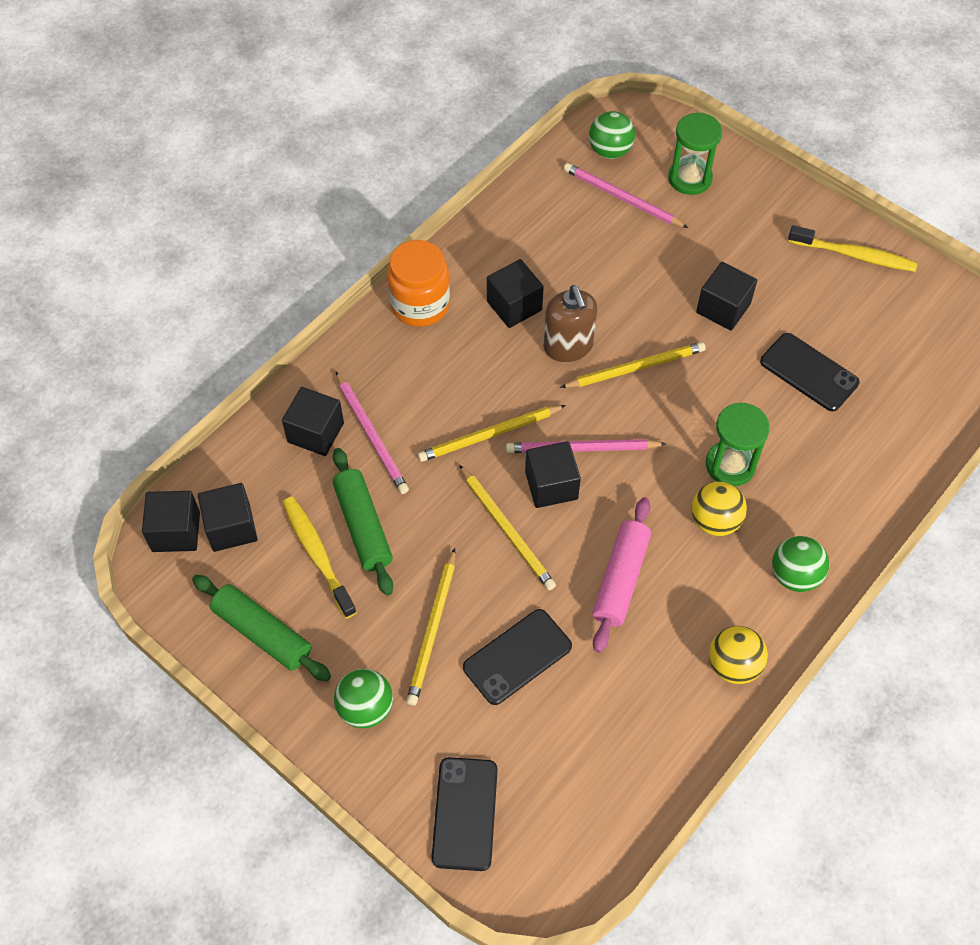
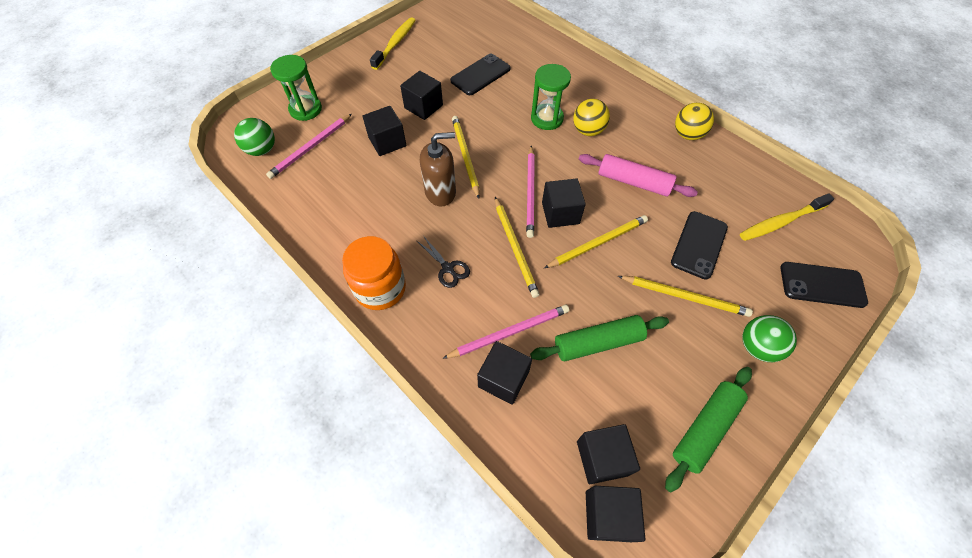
camera: 85 degrees left, 0 degrees up
(317, 555) = (626, 380): yellow toothbrush -> yellow toothbrush (781, 222)
(453, 366) = (448, 268): none -> black scissors
(514, 306) = (396, 222): black cube -> black cube (387, 142)
(517, 657) = (699, 245): black phone -> black phone turned 60 degrees clockwise
(794, 575) = (624, 100): green ball -> none

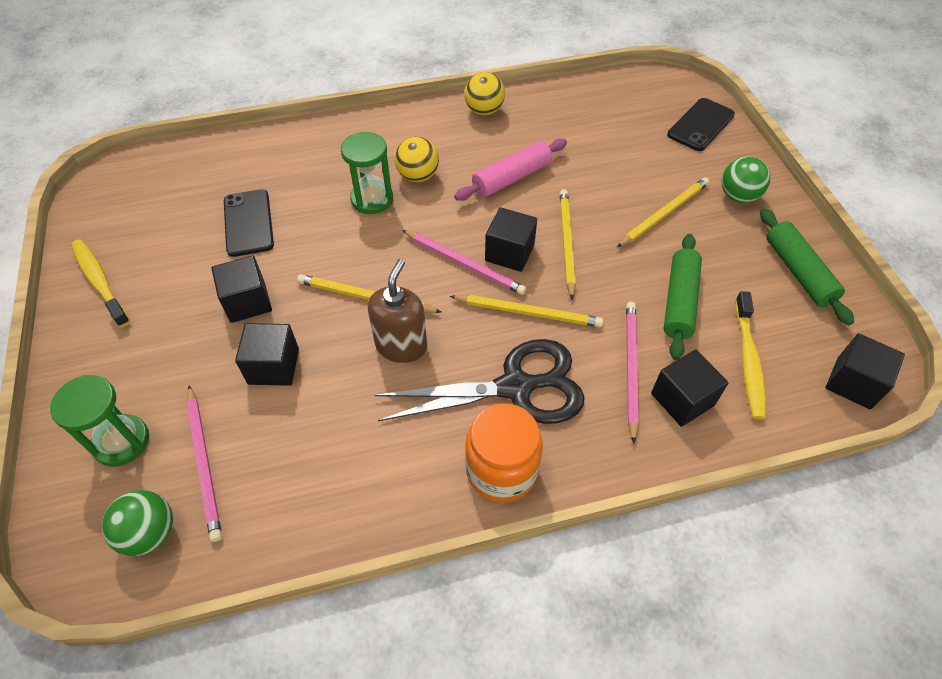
camera: 60 degrees left, 5 degrees down
(448, 268) = (516, 387): black scissors -> black scissors, size x2.28
(602, 458) = (798, 359): black cube -> none
(699, 245) = (615, 174): black phone -> none
(781, 222) = (625, 111): yellow toothbrush -> yellow toothbrush (748, 360)

